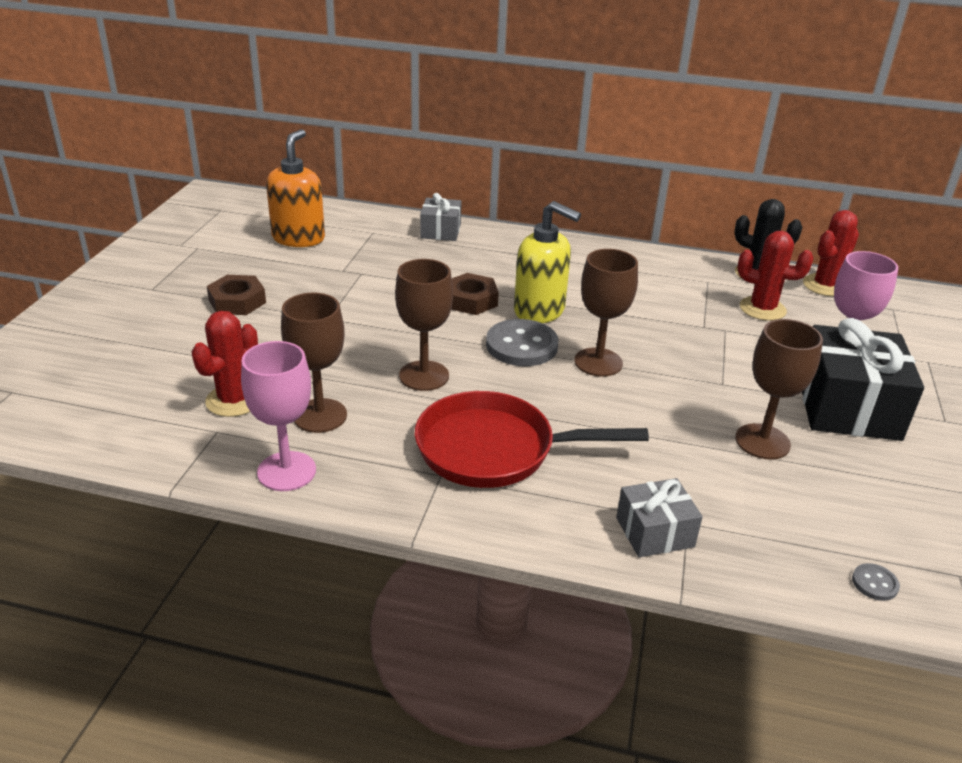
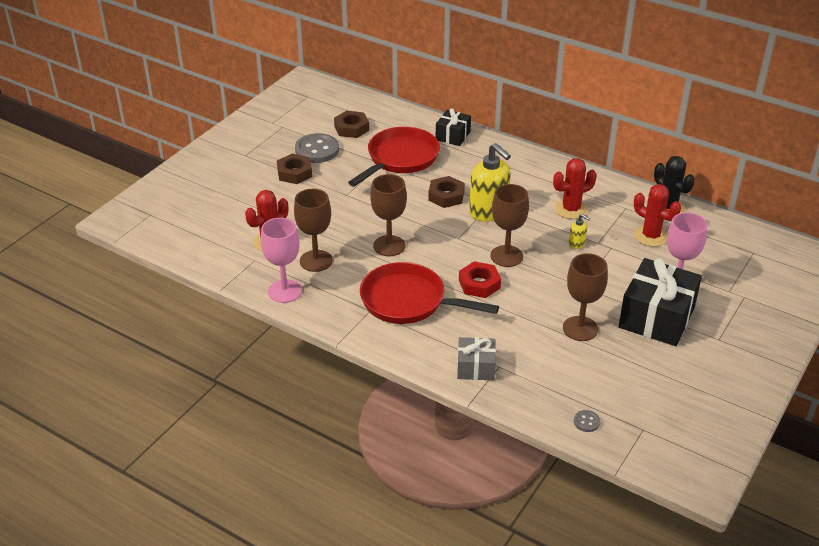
camera: 20 degrees right, 5 degrees up
(299, 238) = (351, 128): orange soap dispenser -> brown nut
(384, 265) = (400, 159): none -> red pan
(440, 231) = (453, 136): grey gift -> black gift
(521, 345) = (462, 235): grey button -> grey button (317, 150)
(584, 406) = (479, 284): none -> red nut
(679, 332) = (577, 244): none -> yellow soap dispenser
(825, 286) = (714, 225): red cactus -> red cactus (571, 209)

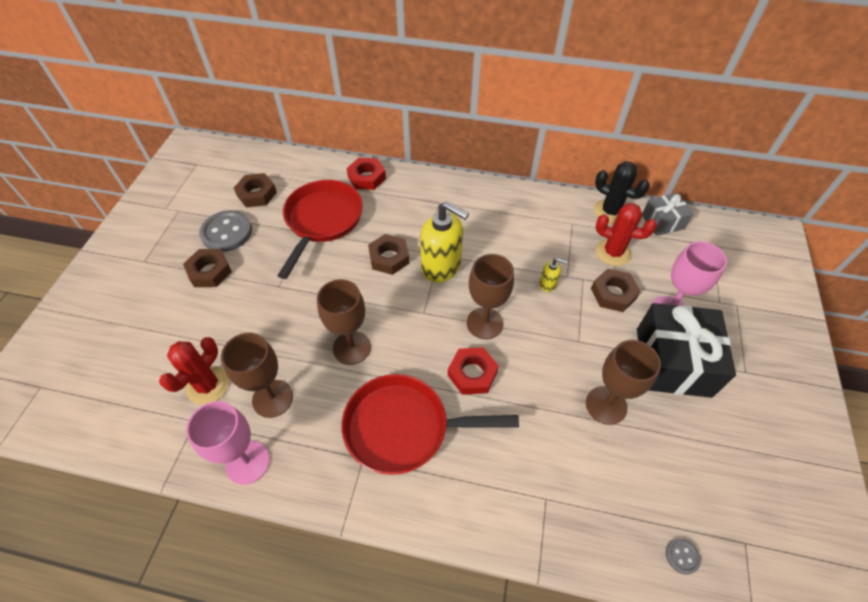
camera: 20 degrees left, 15 degrees up
(453, 136) = (367, 177): black gift -> red nut
(475, 367) = (521, 511): grey gift -> grey gift (662, 222)
(571, 209) = (522, 240): red cactus -> none
(632, 263) = (613, 293): none -> brown nut

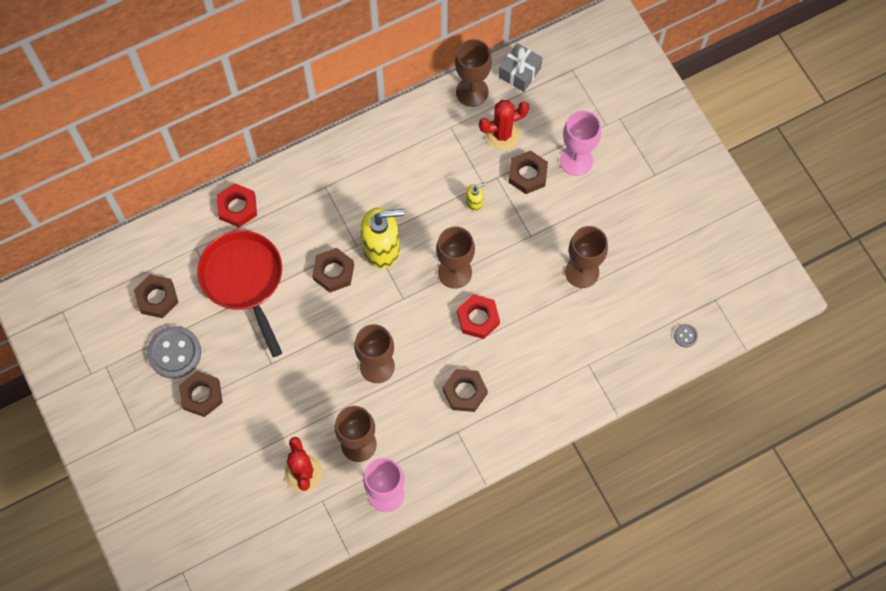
camera: 40 degrees left, 15 degrees up
(403, 427) = (465, 392): red pan -> brown nut
(610, 211) = (472, 92): black cactus -> brown goblet
(673, 362) = (604, 203): black gift -> none

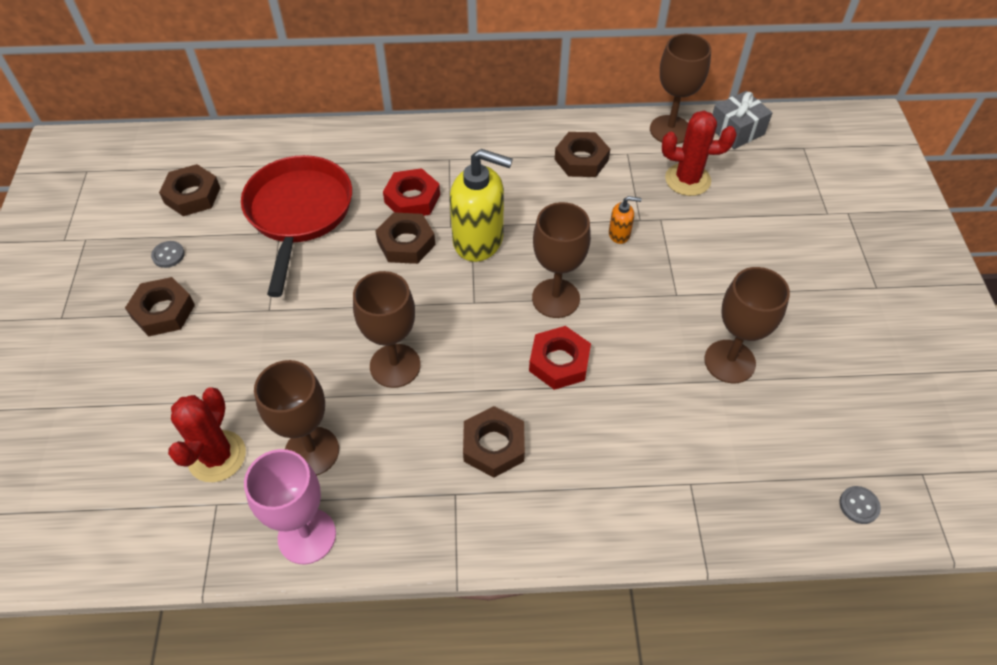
camera: 25 degrees right, 15 degrees down
(174, 353) = (168, 255): grey button -> grey button, size x0.45
(237, 207) = (340, 145): red nut -> red nut (412, 199)
(474, 202) = (619, 234): yellow soap dispenser -> orange soap dispenser
(527, 174) = (701, 229): brown nut -> brown nut (581, 160)
(576, 160) = (772, 236): pink goblet -> none

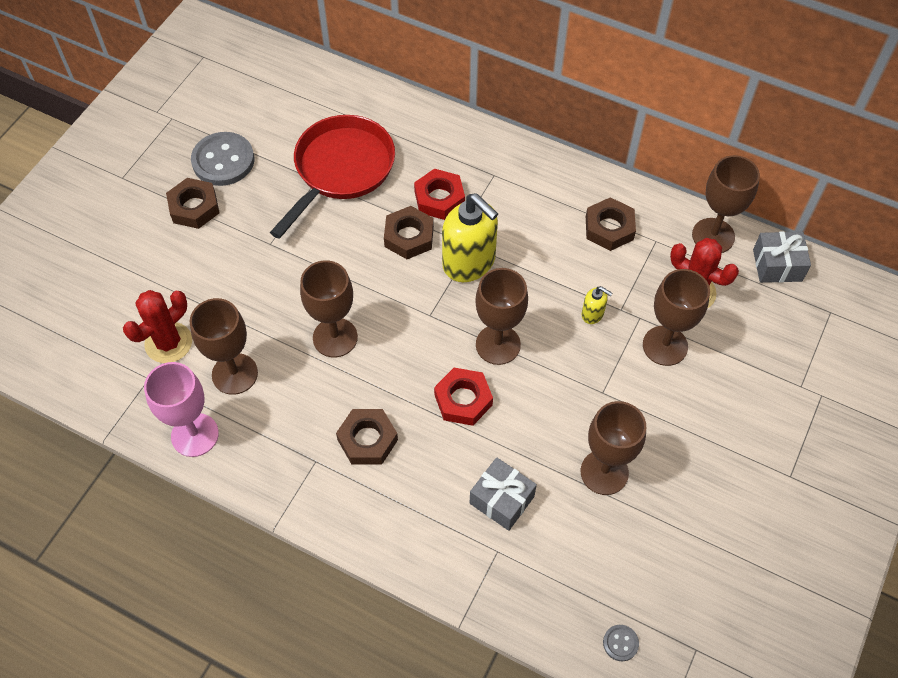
camera: 30 degrees right, 5 degrees up
(168, 255) = (223, 161): grey button -> grey button, size x2.24
(192, 195) = (269, 115): brown nut -> none
(619, 234) = (592, 314): orange soap dispenser -> yellow soap dispenser
(660, 434) = (501, 500): none -> grey gift
(698, 232) = (665, 346): none -> brown goblet

